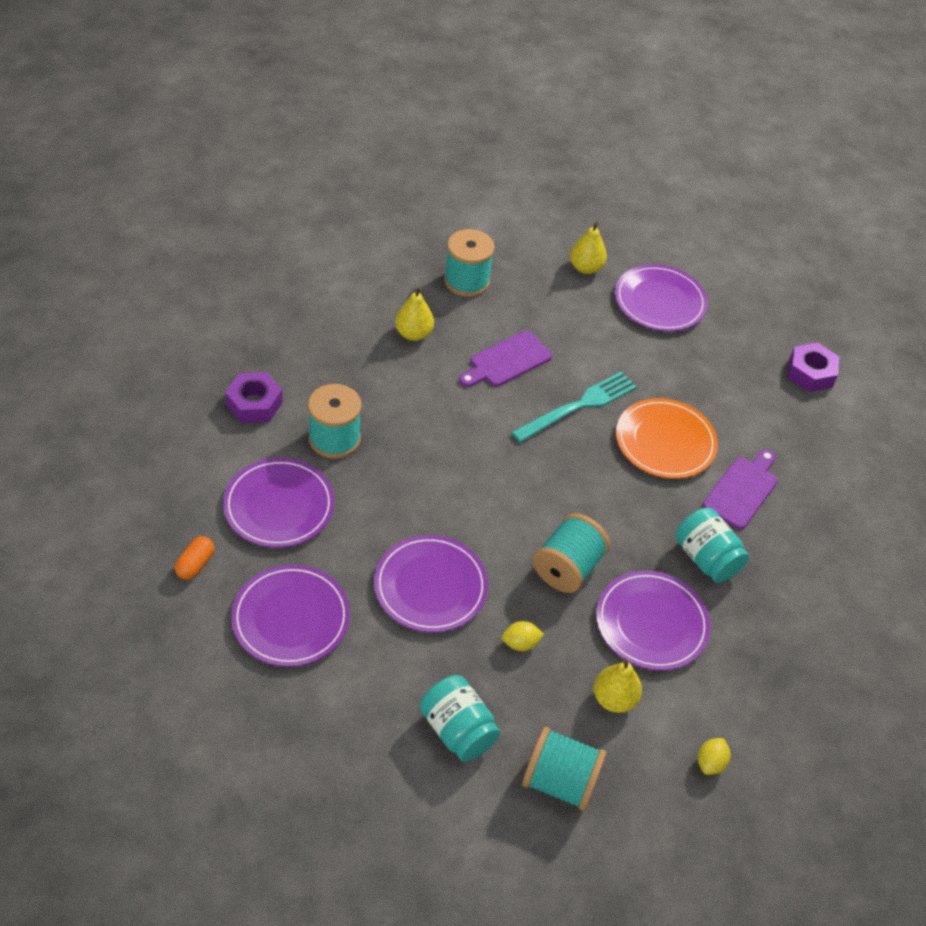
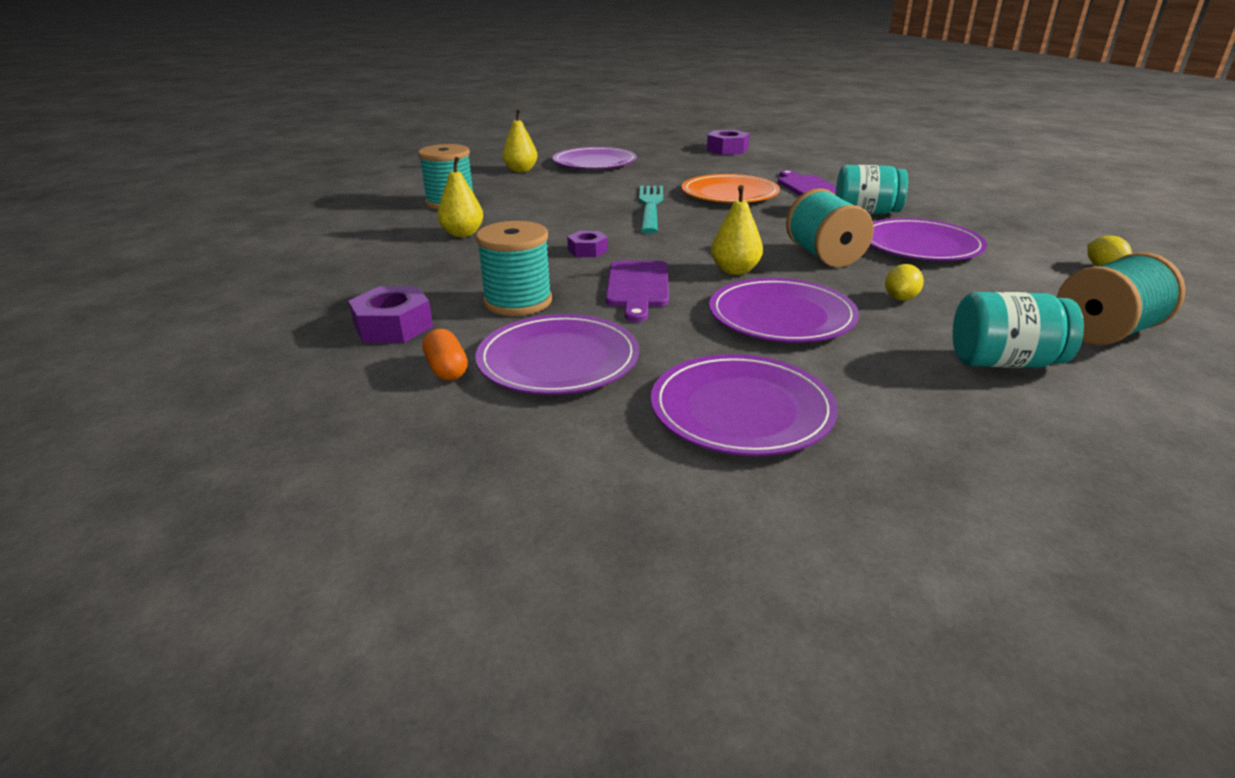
camera: 45 degrees left, 20 degrees down
(195, 564) = (566, 451): orange capsule -> orange capsule (447, 369)
(448, 422) = (587, 250): none -> purple nut
(507, 361) = (560, 213): purple cutting board -> purple cutting board (638, 287)
(614, 699) = (1003, 281): yellow pear -> yellow pear (735, 271)

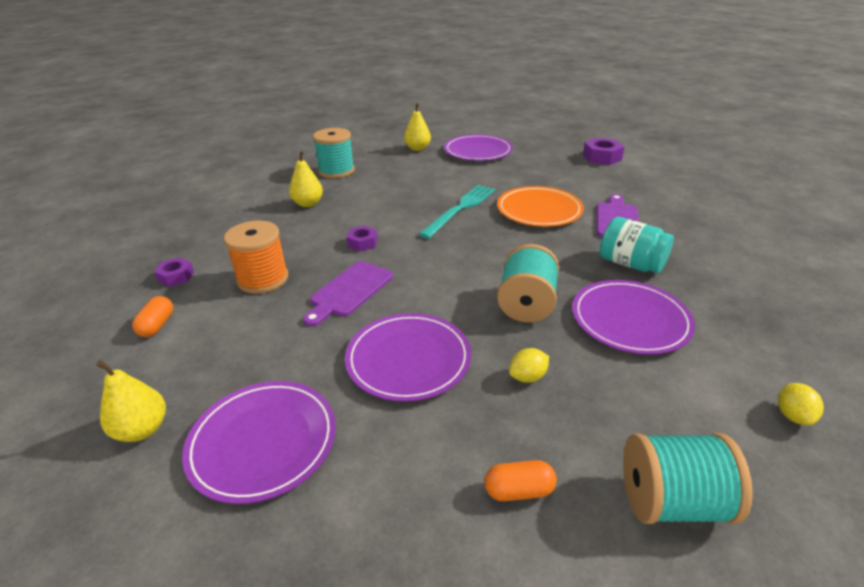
camera: 30 degrees right, 5 degrees up
(393, 326) = (176, 276): purple nut -> purple nut, size x0.63
(518, 302) = (263, 279): turquoise spool -> orange spool
(558, 360) = (220, 343): purple plate -> none
(735, 271) = (436, 297): yellow pear -> yellow pear (142, 429)
(1003, 362) = (518, 490): turquoise jar -> orange capsule

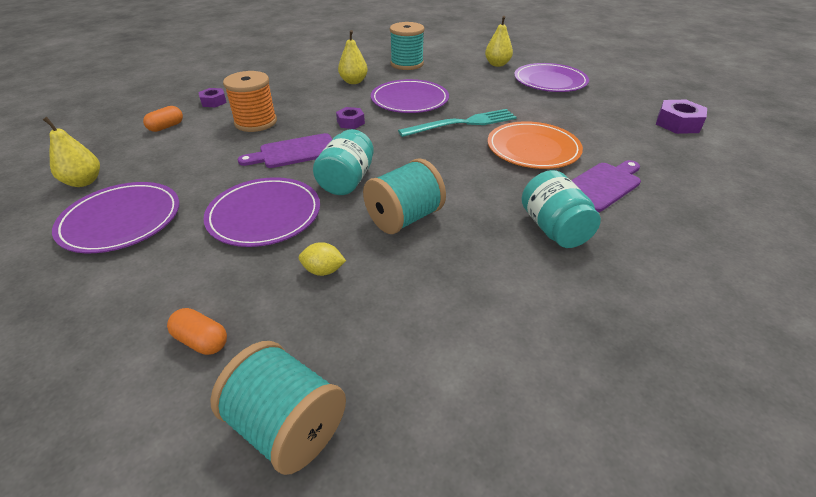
camera: 35 degrees right, 5 degrees up
(436, 295) = (347, 181): none -> turquoise jar
(630, 320) = (476, 274): purple plate -> purple plate (409, 100)
(792, 415) = (509, 444): yellow lemon -> none

